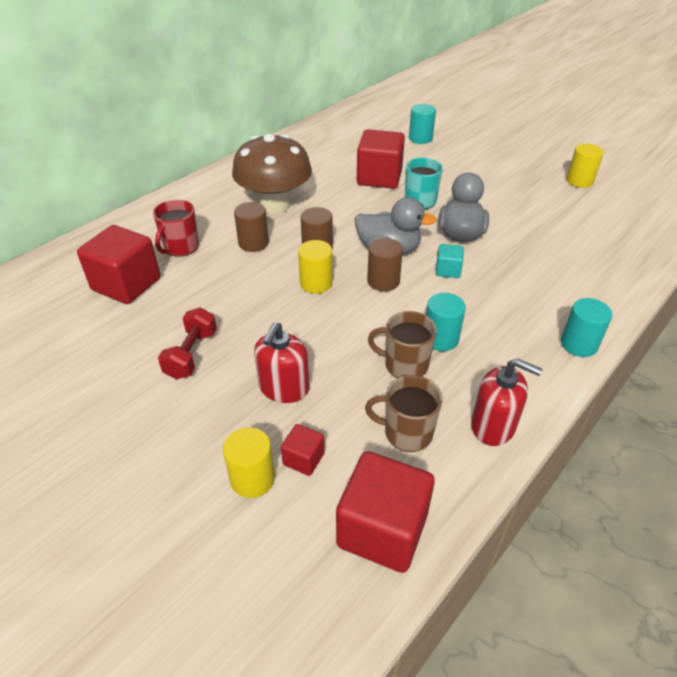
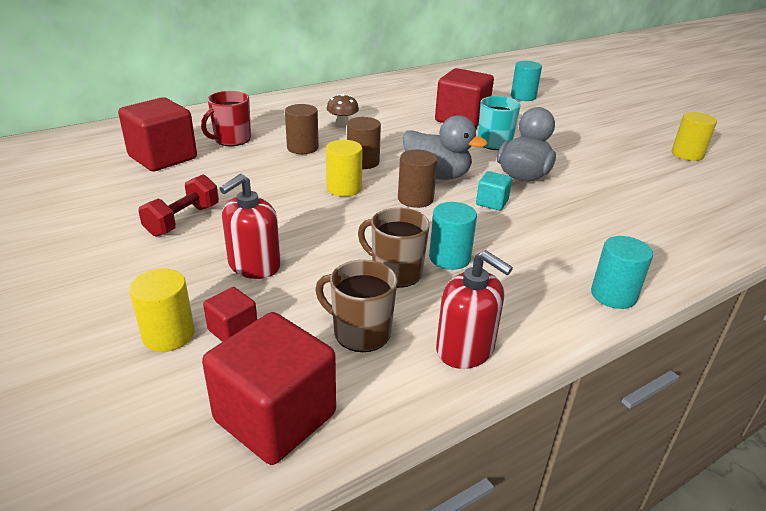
camera: 15 degrees right, 10 degrees down
(275, 205) = (342, 124): brown mushroom -> brown mushroom, size x0.41

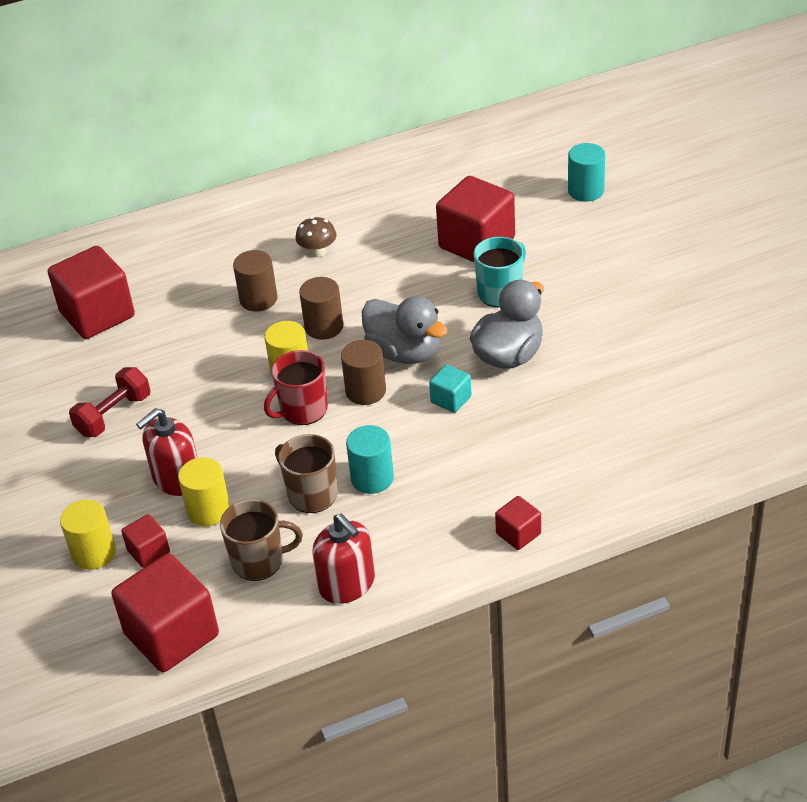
camera: 15 degrees right, 10 degrees up
(232, 139) = (177, 282): red mug -> red mug (303, 410)
(360, 332) = (259, 561): brown mug -> brown mug turned 135 degrees clockwise
(613, 295) = (518, 534): turquoise cylinder -> red cube
(687, 154) = (747, 319): yellow cylinder -> yellow cylinder (208, 510)

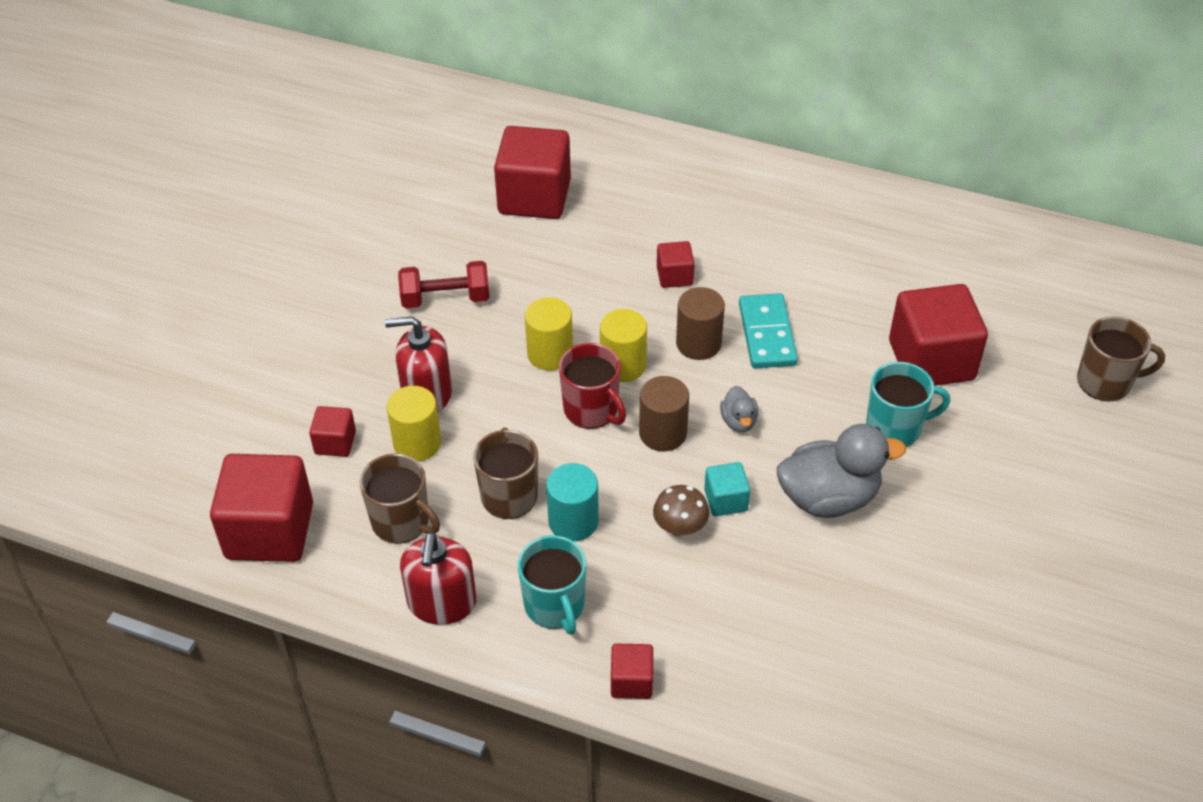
camera: 40 degrees right, 5 degrees up
(94, 553) = (298, 410): yellow cylinder -> yellow cylinder (550, 354)
(258, 299) = (674, 276): brown cylinder -> red cube
(303, 410) = (591, 410): red mug -> red mug turned 135 degrees counterclockwise
(318, 252) = (776, 266): brown mushroom -> brown mushroom (680, 528)
(361, 293) = (767, 334): none -> turquoise domino
(404, 352) = (738, 421): grey duck -> grey duck, size x0.48
(421, 531) = (555, 606): none -> turquoise mug
(586, 191) = (1105, 382): turquoise cylinder -> brown mug

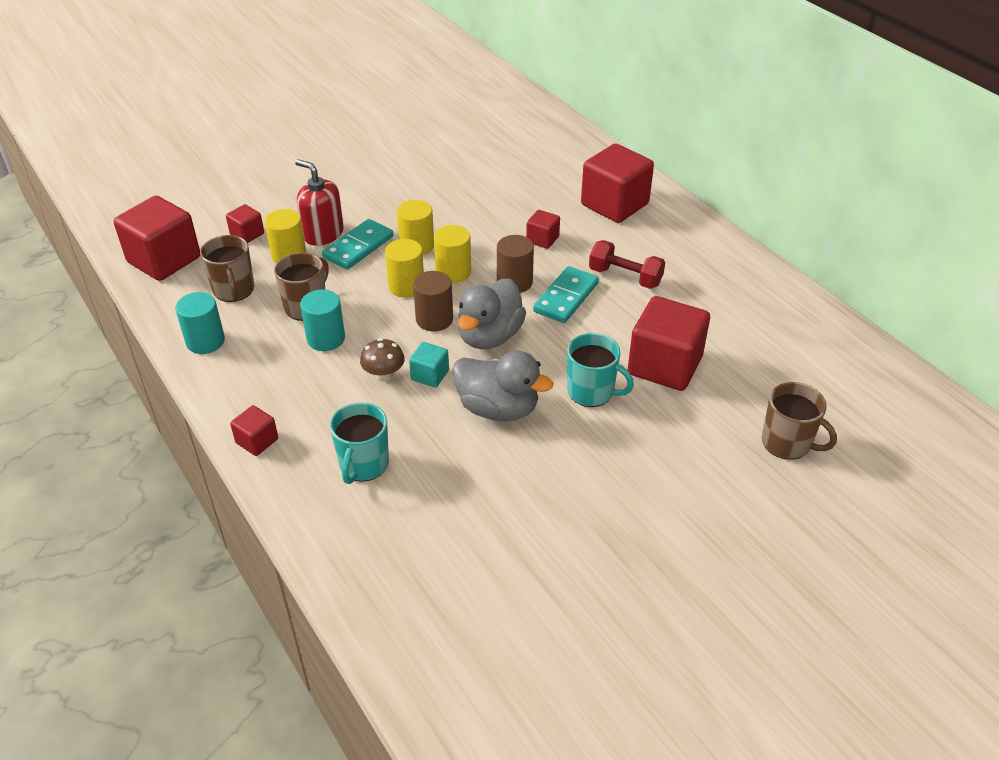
camera: 35 degrees right, 5 degrees down
(442, 603) = (205, 341): red soap dispenser -> turquoise cylinder
(445, 299) = (391, 191): red dumbbell -> red dumbbell (625, 277)
(486, 390) = (358, 247): none -> turquoise domino
(534, 197) = (504, 162): red cube -> red cube (614, 204)
(555, 606) = (263, 377): turquoise mug -> turquoise mug (363, 464)
(591, 410) = (406, 286): red mug -> yellow cylinder
(738, 421) = (490, 336): grey duck -> grey duck, size x2.10

